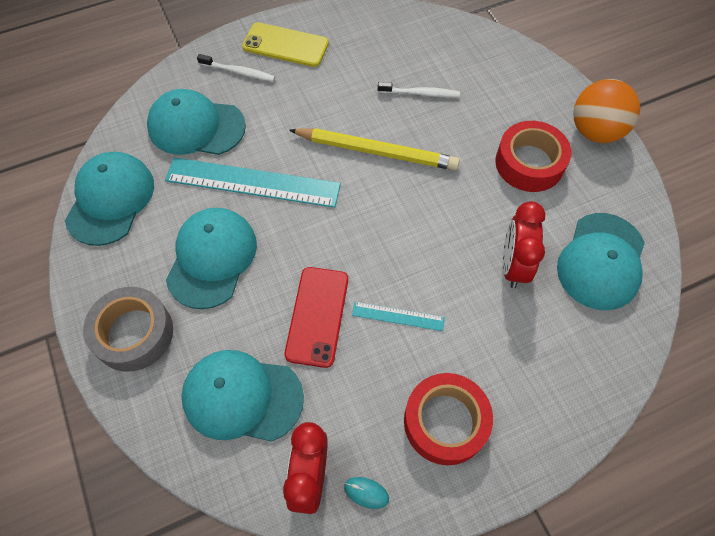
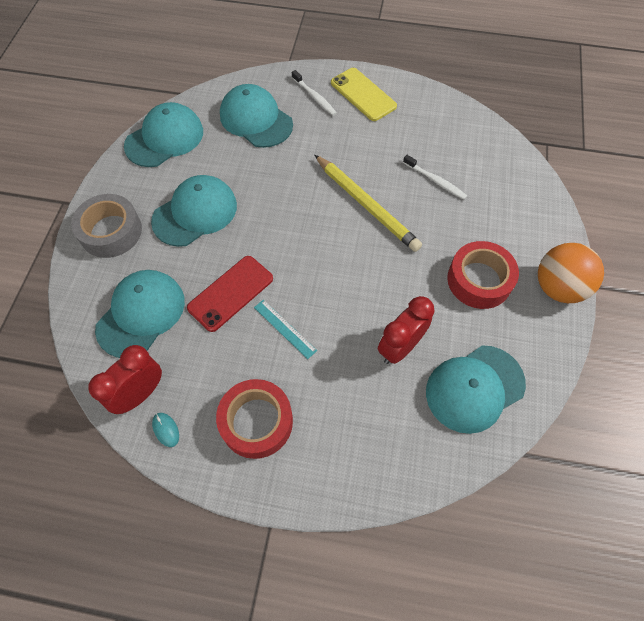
camera: 35 degrees right, 0 degrees up
(242, 397) = (141, 314): turquoise cap -> turquoise cap turned 75 degrees clockwise
(252, 182) = (262, 178): turquoise ruler -> none

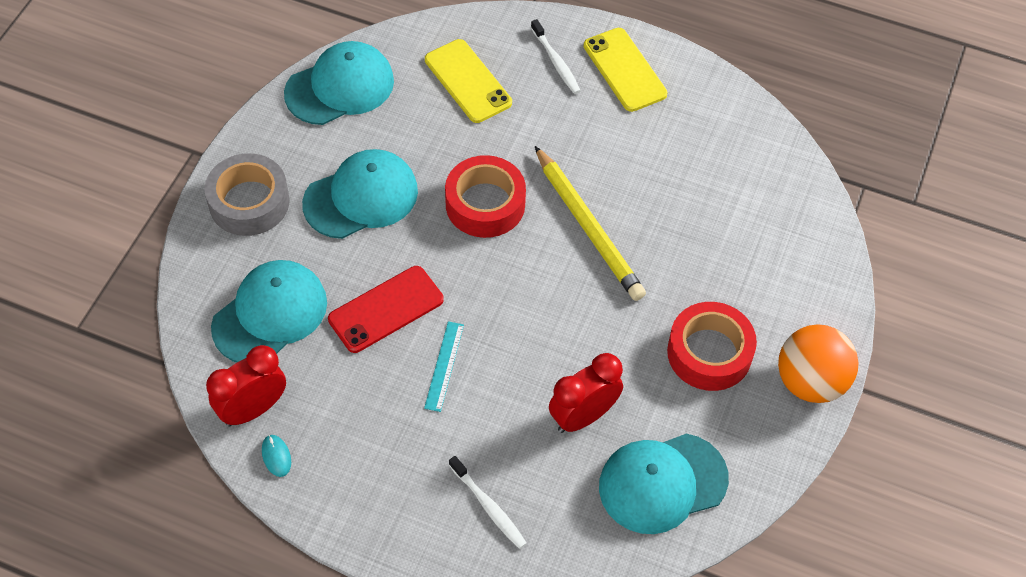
camera: 10 degrees right, 5 degrees down
(256, 120) = (468, 81): turquoise cap -> yellow phone
(256, 422) = (385, 469): red tape -> red tape (485, 204)
(285, 328) = (444, 366): turquoise ruler -> turquoise ruler turned 45 degrees clockwise
(435, 181) = (690, 211): white toothbrush -> white toothbrush (488, 507)

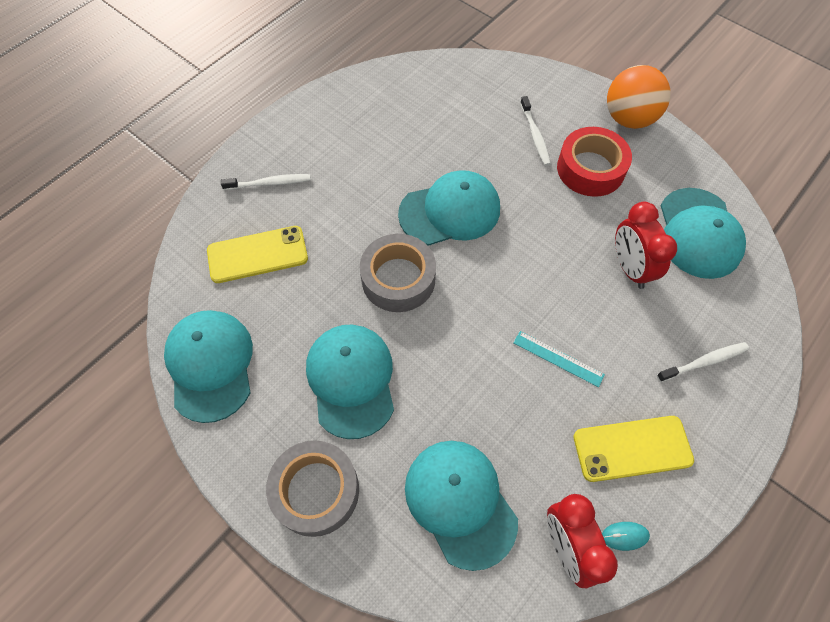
camera: 70 degrees left, 5 degrees up
(386, 309) = (485, 391): red phone -> none
(485, 204) = (398, 279): red tape -> grey tape
(588, 228) = (450, 211): yellow pencil -> turquoise cap
(624, 70) = (301, 139): yellow phone -> yellow phone (632, 448)
(734, 286) = (535, 135): none -> white toothbrush

